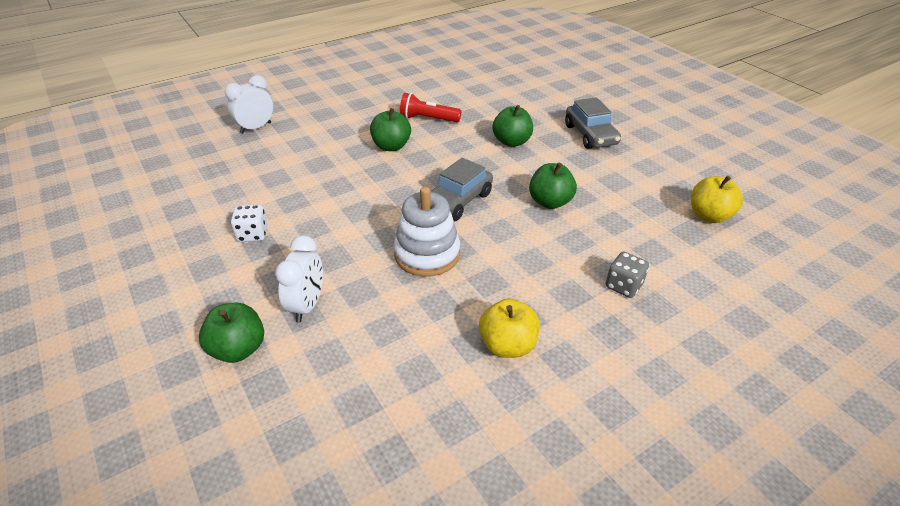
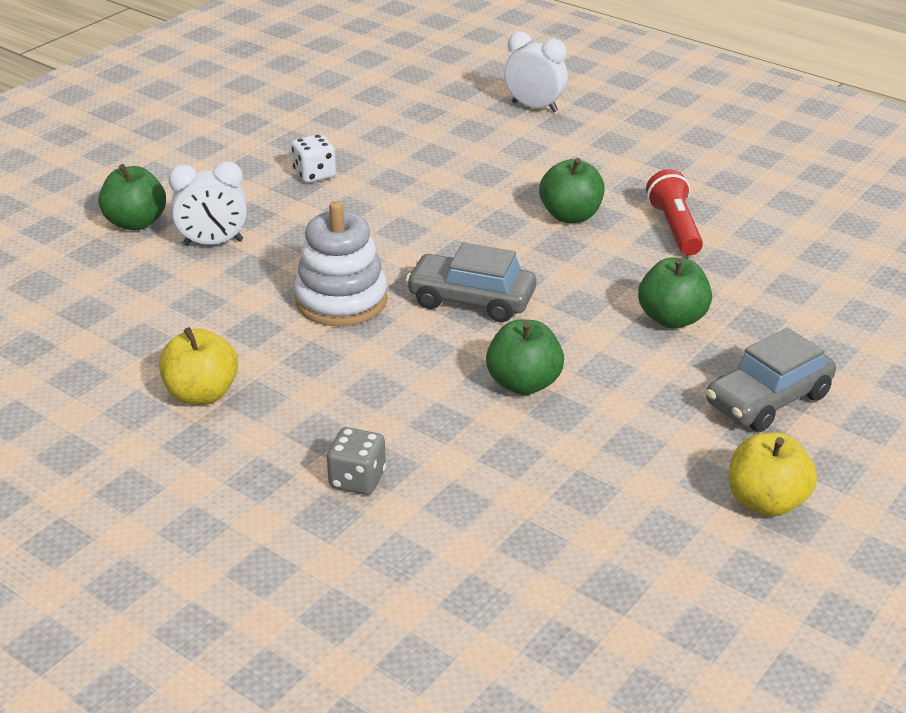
camera: 70 degrees right, 5 degrees down
(709, 216) = (597, 565): yellow apple -> yellow apple (766, 502)

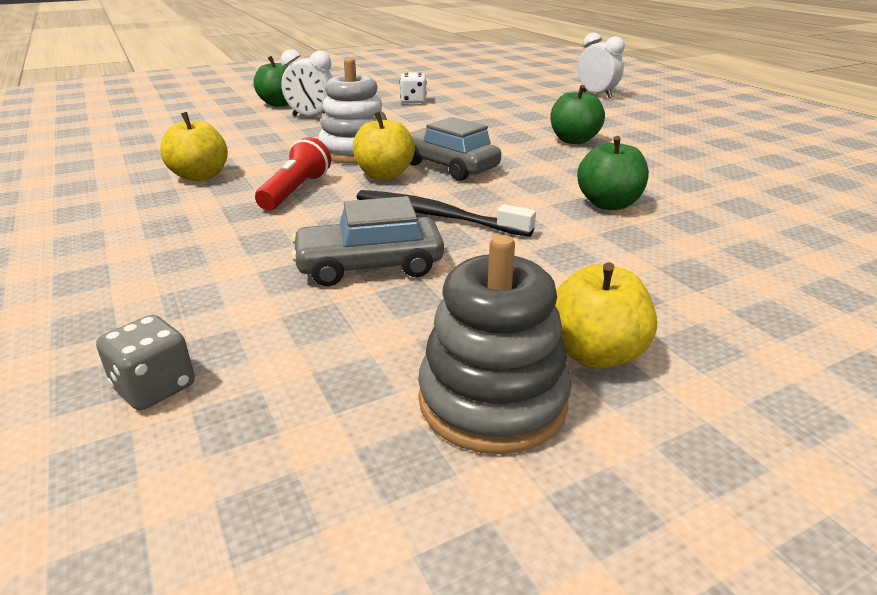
camera: 25 degrees right, 5 degrees down
(357, 479) = (232, 242): grey dice -> grey dice (155, 387)
(414, 334) = (384, 175): none -> yellow apple
(523, 383) = (436, 216): green apple -> black toothbrush
(674, 227) = (656, 158): red flashlight -> red flashlight (296, 191)
(724, 567) = (492, 401): none -> grey stacking toy
(768, 400) = (662, 273): grey car -> grey car (369, 266)

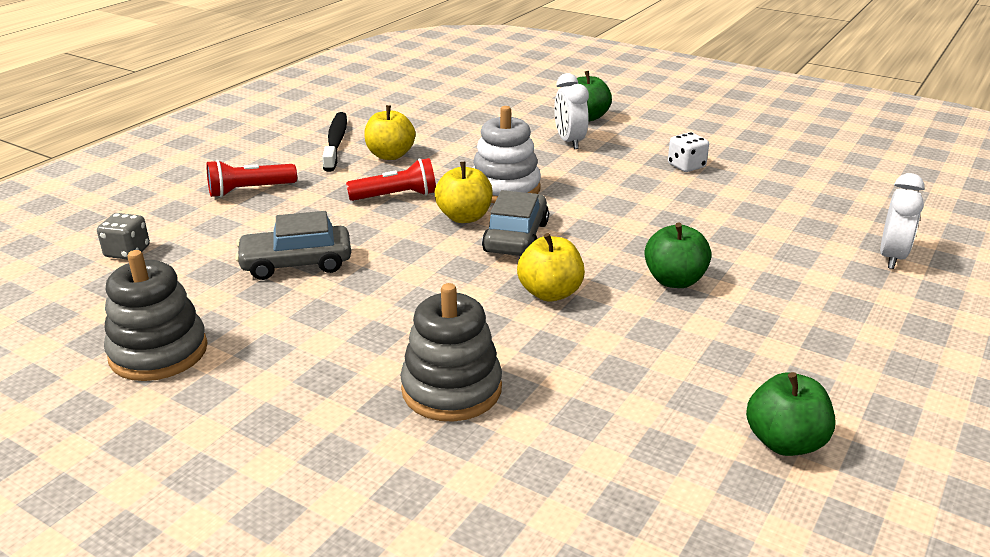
camera: 60 degrees right, 0 degrees up
(133, 261) = (249, 190): none -> red flashlight
(369, 266) = (296, 264): grey car -> grey car turned 60 degrees counterclockwise
(436, 216) = (401, 263): black toothbrush -> black toothbrush (336, 142)
(595, 353) = (230, 378): yellow apple -> yellow apple (550, 293)
(608, 204) = (505, 335): green apple -> green apple (784, 442)
(682, 241) = (451, 389): none -> grey stacking toy

